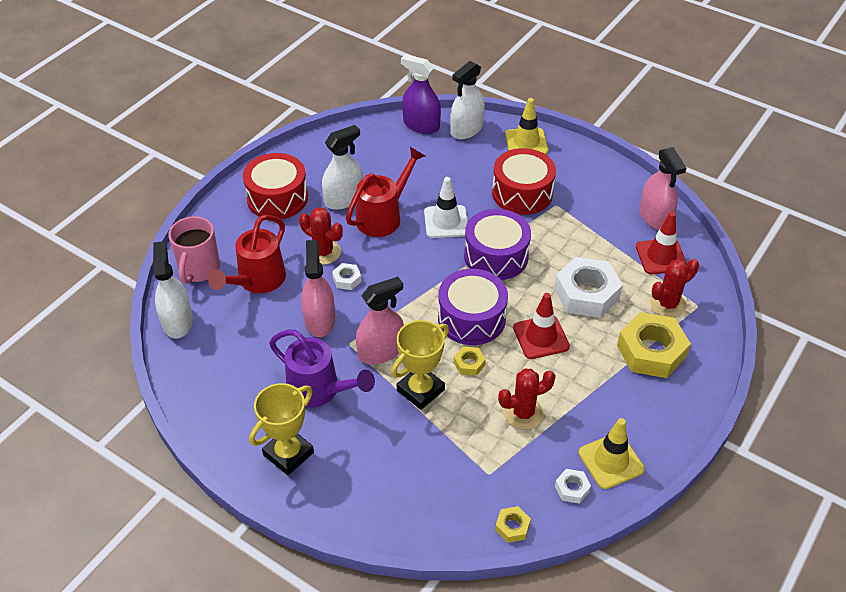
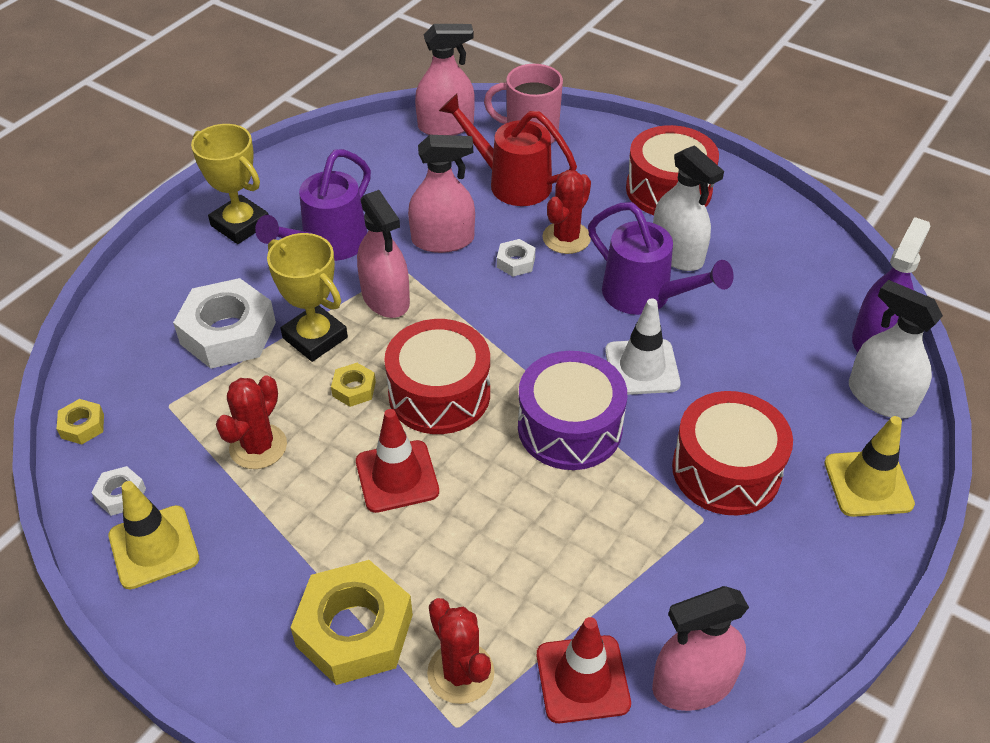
camera: 90 degrees right, 0 degrees up
(177, 321) = (446, 126): white spray bottle -> pink spray bottle
(383, 216) = (645, 296): red watering can -> purple watering can
(471, 318) = (439, 394): purple drum -> red drum
(523, 413) = (258, 447): red cactus -> red cactus turned 45 degrees clockwise
(586, 294) = (487, 546): white nut -> white nut (228, 333)

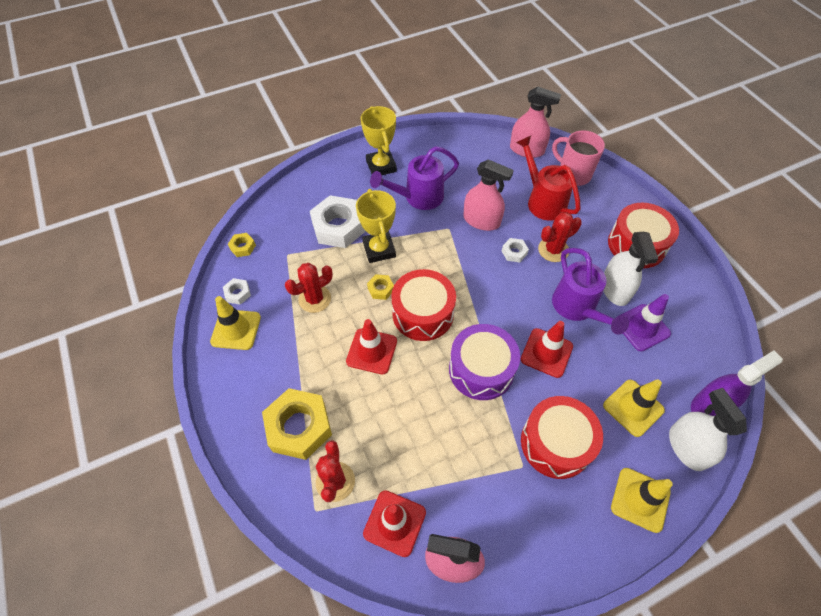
camera: 30 degrees right, 10 degrees up
(385, 298) = (429, 243): pink spray bottle -> none
(642, 367) = (546, 353): white traffic cone -> red traffic cone
(739, 284) = (642, 327): none -> purple traffic cone
(790, 382) = (633, 408): none -> yellow traffic cone

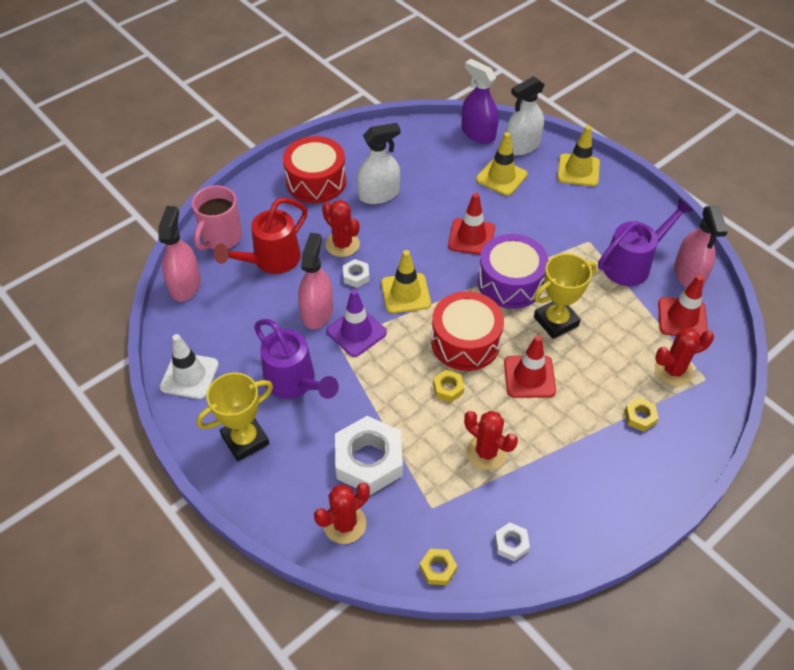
camera: 105 degrees left, 5 degrees down
(236, 329) = (560, 524): yellow traffic cone -> yellow traffic cone (405, 293)
(297, 206) = (344, 524): none -> red cactus
(299, 427) = (640, 417): yellow nut -> yellow nut, size x0.46
(379, 249) = (391, 405): yellow trophy -> yellow trophy (556, 321)
(442, 145) = (189, 376): none -> white traffic cone
(556, 443) = (557, 222): red drum -> none
(577, 308) = (411, 219): purple watering can -> purple watering can (632, 264)
(642, 327) = (416, 174): purple traffic cone -> purple traffic cone (356, 332)

